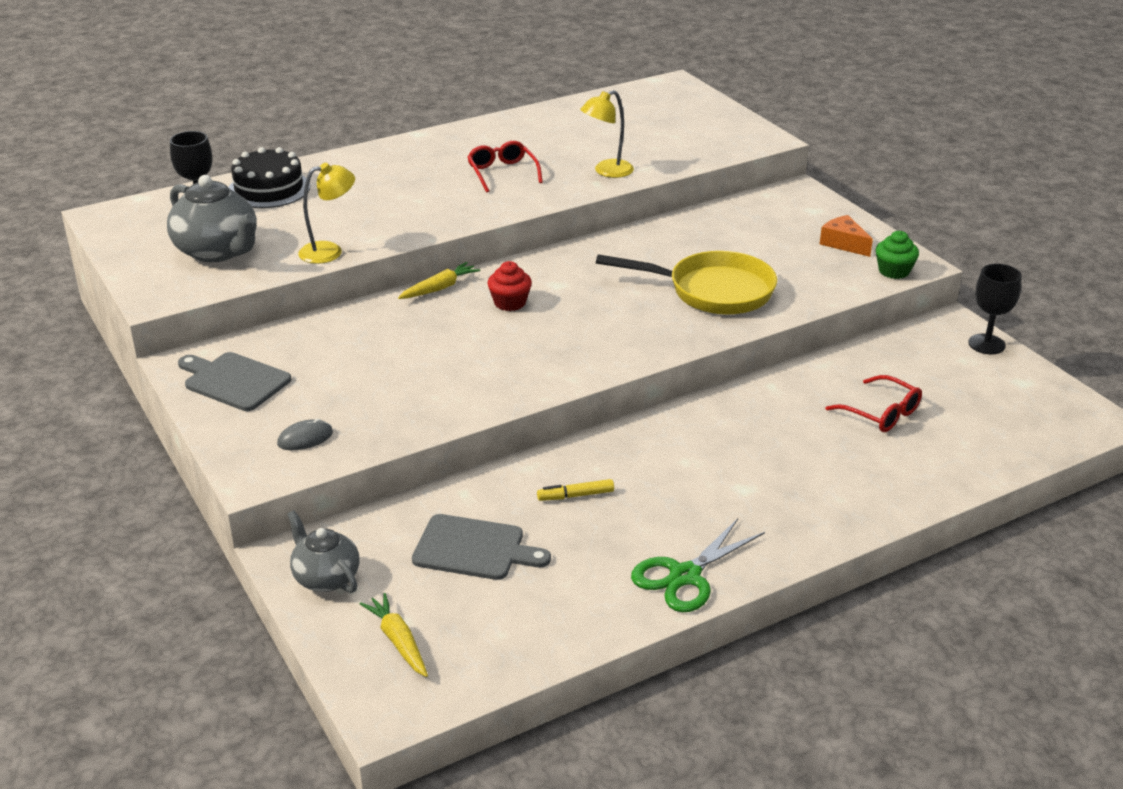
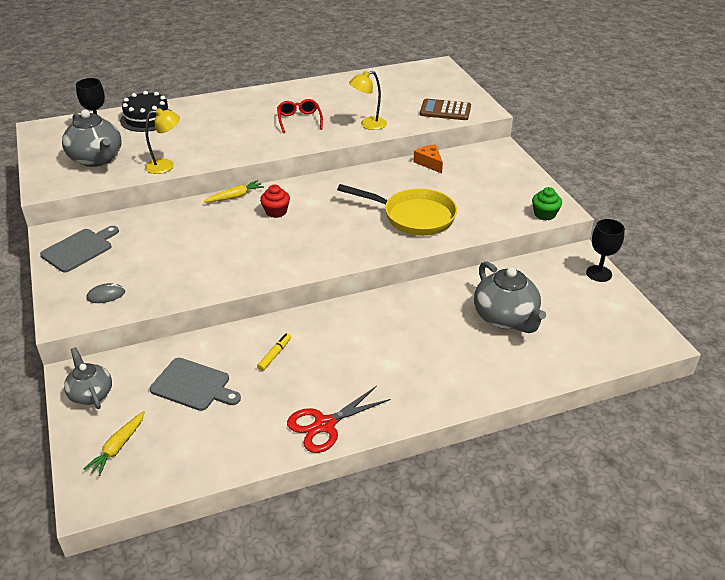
camera: 10 degrees right, 5 degrees up
(234, 381) = (79, 249): grey cutting board -> grey cutting board turned 90 degrees clockwise
(398, 641) = (118, 447): yellow carrot -> yellow carrot turned 135 degrees counterclockwise
(575, 495) = (274, 355): yellow marker -> yellow marker turned 120 degrees clockwise
(685, 576) = (325, 425): green scissors -> red scissors
(710, 143) = (445, 110): none -> brown calculator
(843, 243) = (517, 190): orange cheese -> orange cheese (429, 163)
(882, 414) = (505, 318): red glasses -> grey teapot

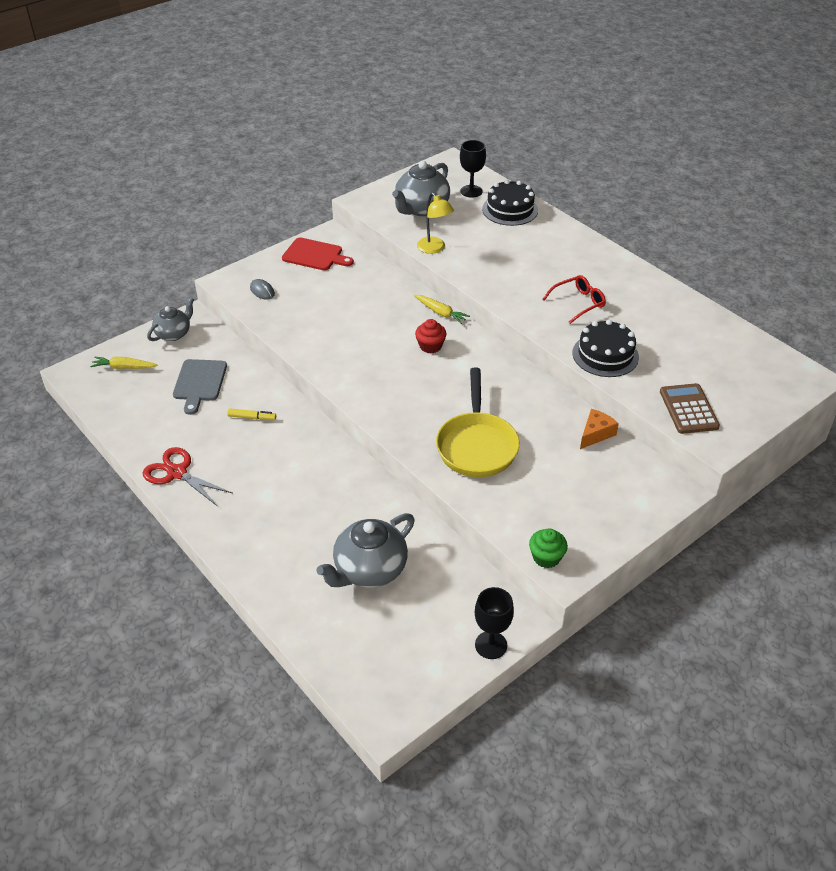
camera: 70 degrees right, 5 degrees up
(79, 249) = (315, 255): grey cutting board -> red cutting board
(368, 125) = (605, 355): yellow lamp -> black cake

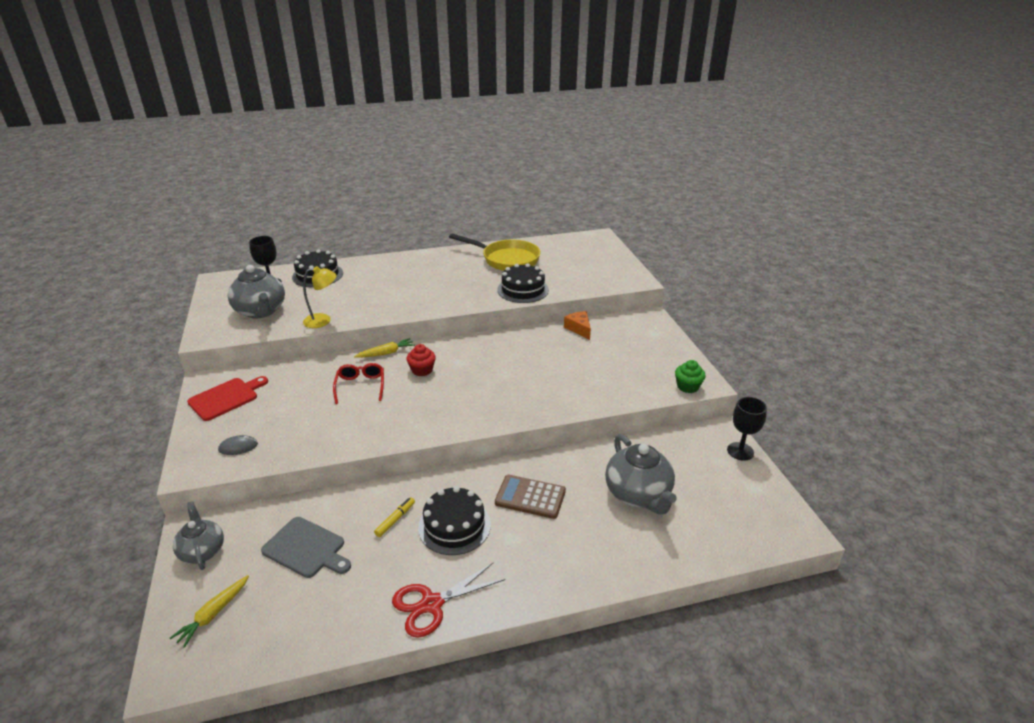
camera: 65 degrees left, 10 degrees down
(263, 455) = (454, 526): none -> black cake
(477, 445) = (555, 382): yellow pan -> yellow pan (506, 259)
(579, 303) = (458, 282): red glasses -> red glasses (360, 386)
(688, 409) = (599, 279): brown calculator -> brown calculator (530, 497)

